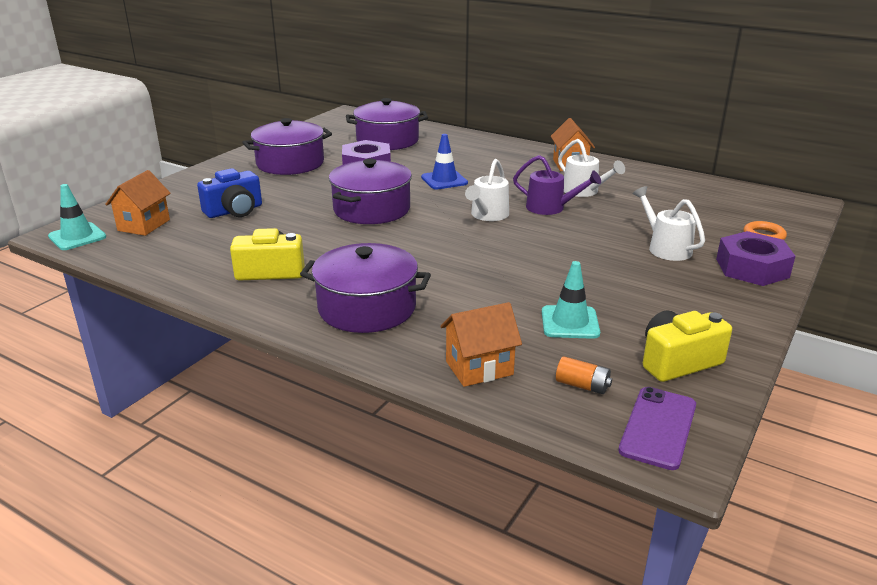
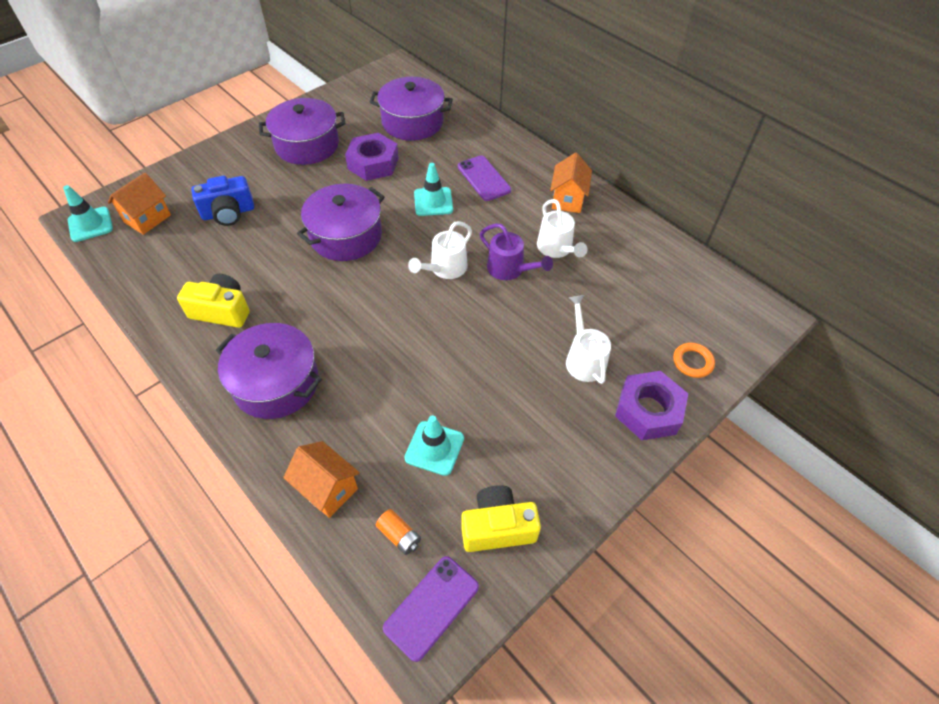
camera: 15 degrees right, 25 degrees up
(444, 180) = (433, 202): blue traffic cone -> turquoise traffic cone
(479, 368) = (327, 489): orange house -> orange house turned 45 degrees clockwise
(482, 162) = (484, 178): none -> purple phone

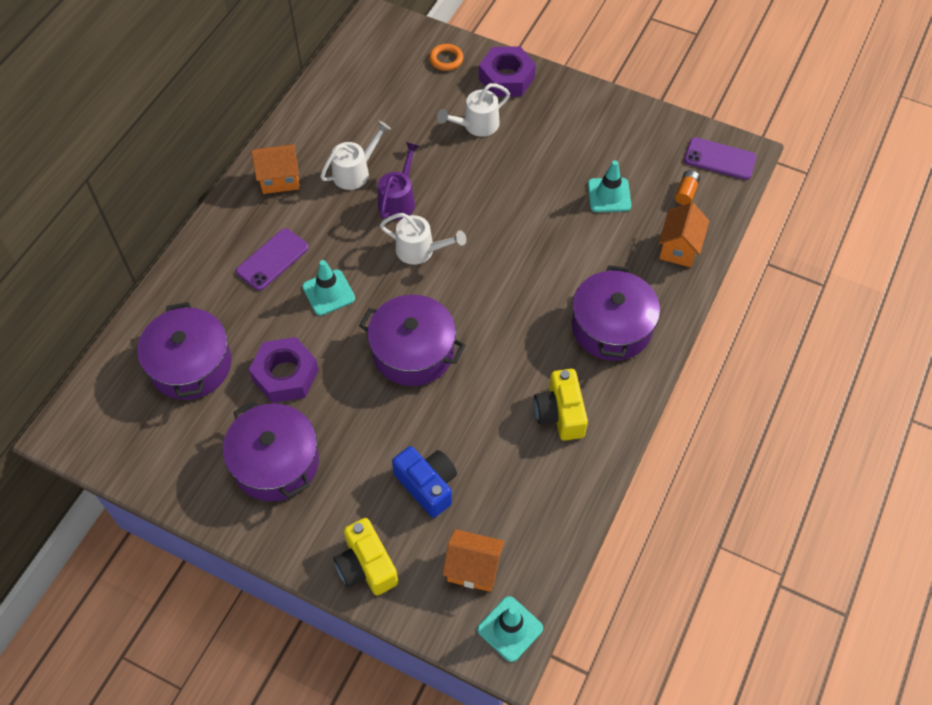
camera: 110 degrees left, 5 degrees up
(497, 527) = (647, 140): yellow camera -> yellow camera (366, 566)

